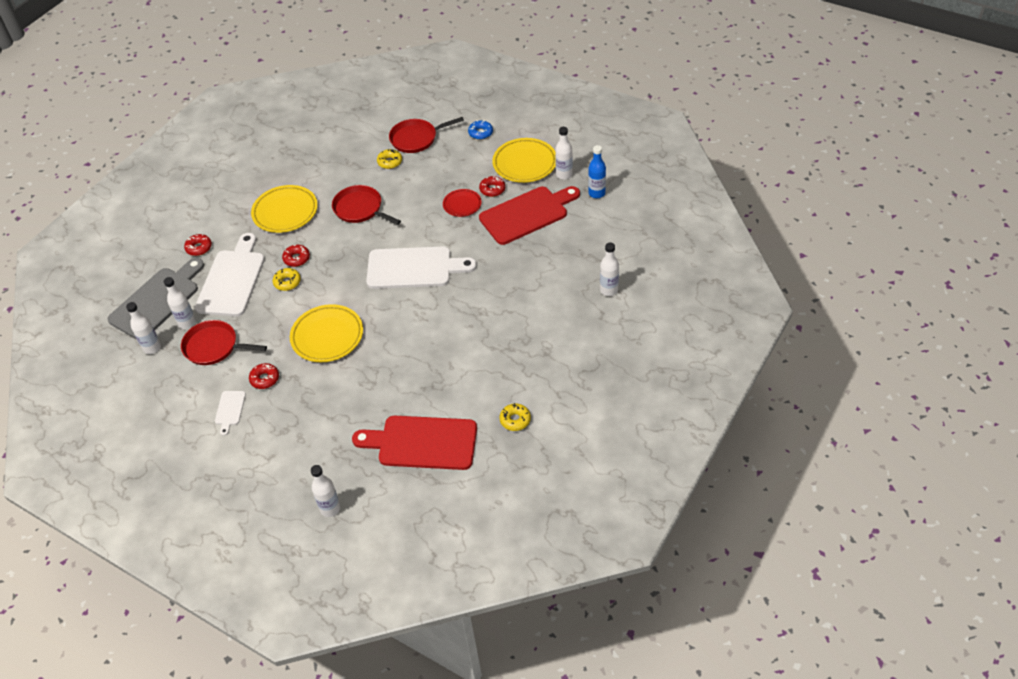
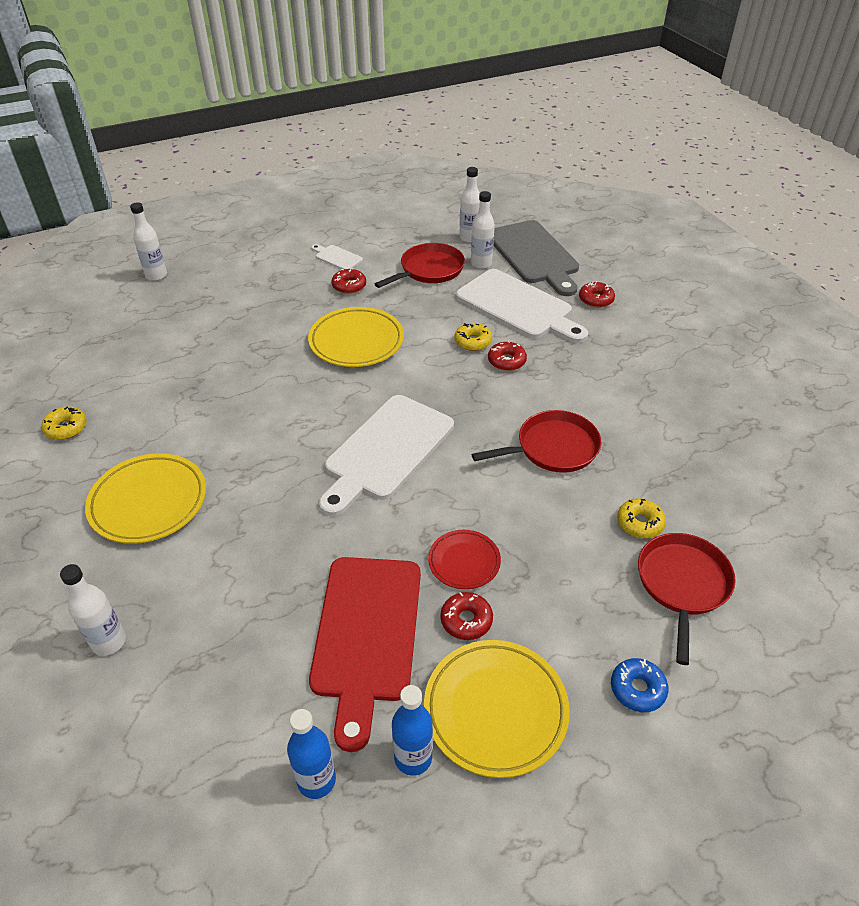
camera: 120 degrees right, 5 degrees down
(285, 212) = (605, 380): yellow plate -> yellow plate (148, 502)
(422, 443) = (139, 351): red cutting board -> none
(564, 174) = (413, 758): white bottle -> blue bottle

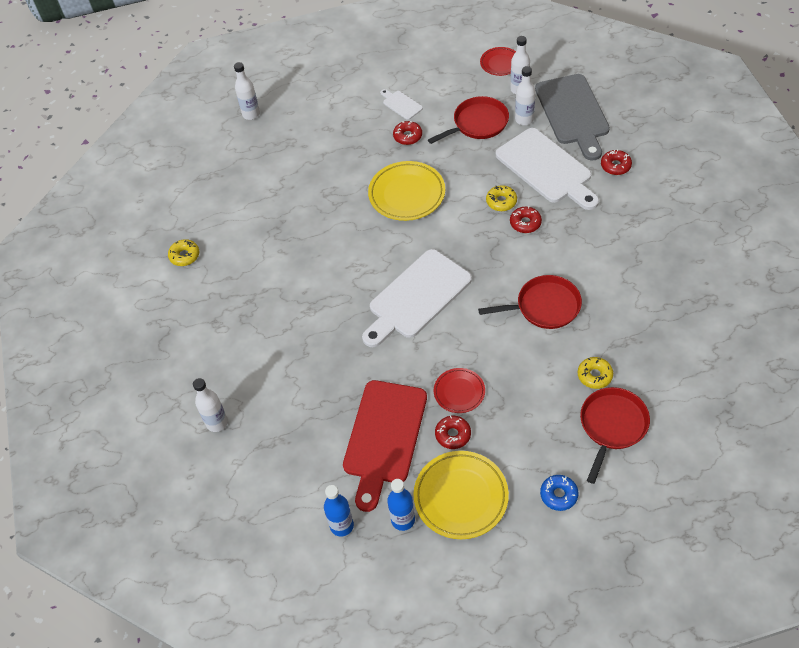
camera: 15 degrees right, 10 degrees up
(148, 502) = (243, 323): yellow plate -> none
(443, 217) = (500, 63): none -> red plate

